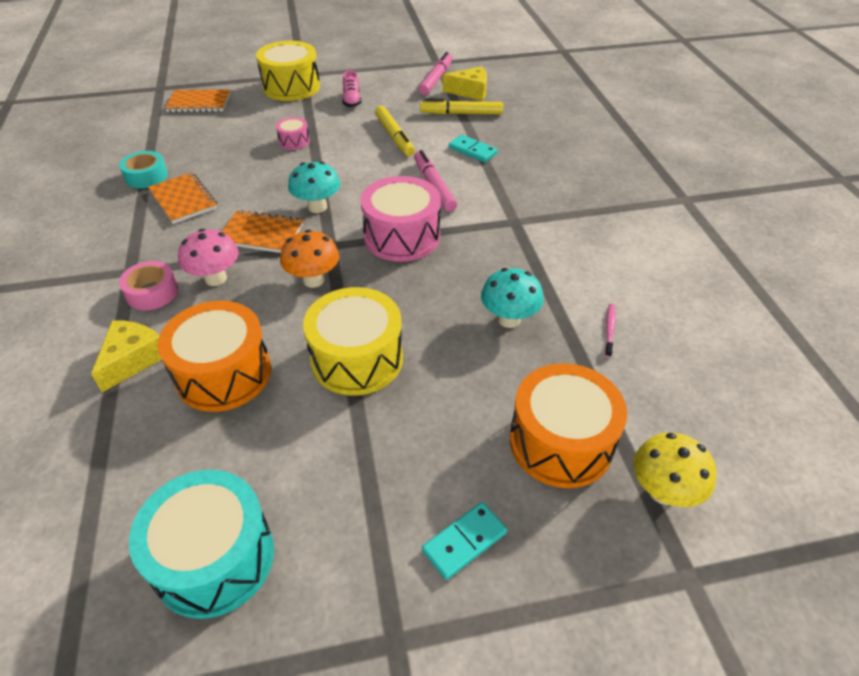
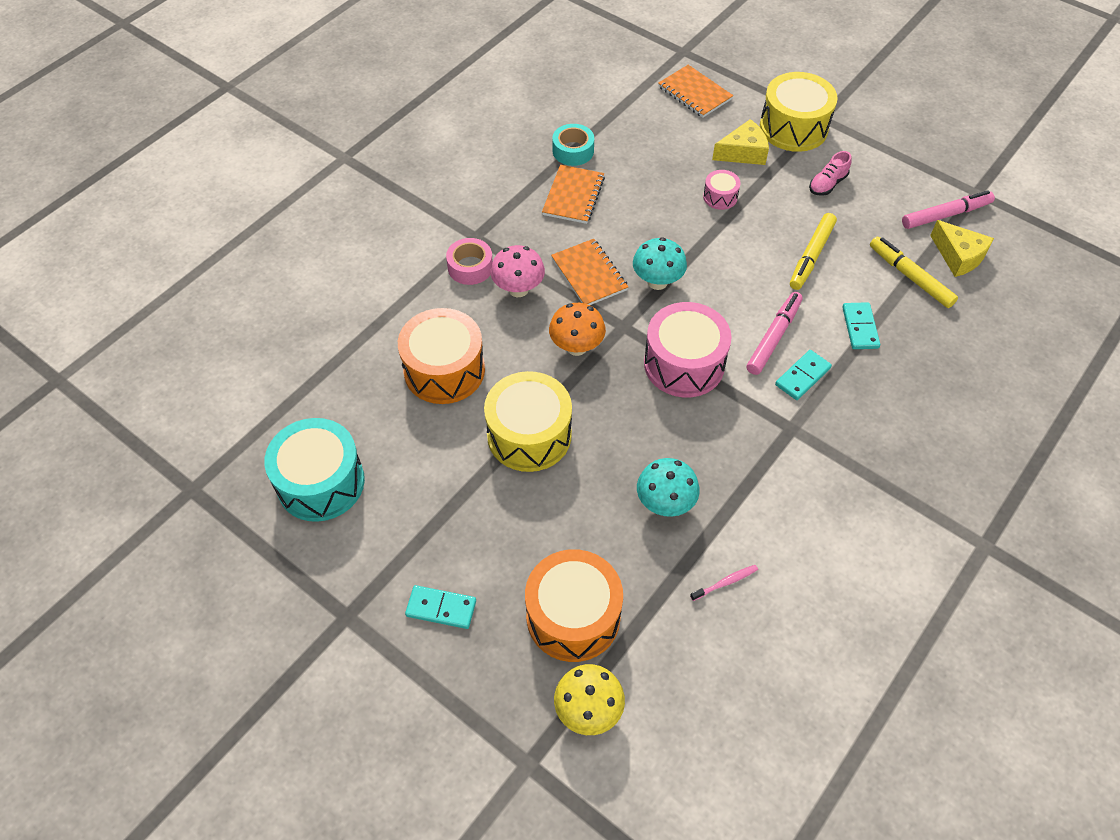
camera: 50 degrees right, 10 degrees up
(133, 359) = (409, 312): yellow cheese -> yellow cheese (743, 152)
(479, 193) = (802, 376): none -> turquoise domino

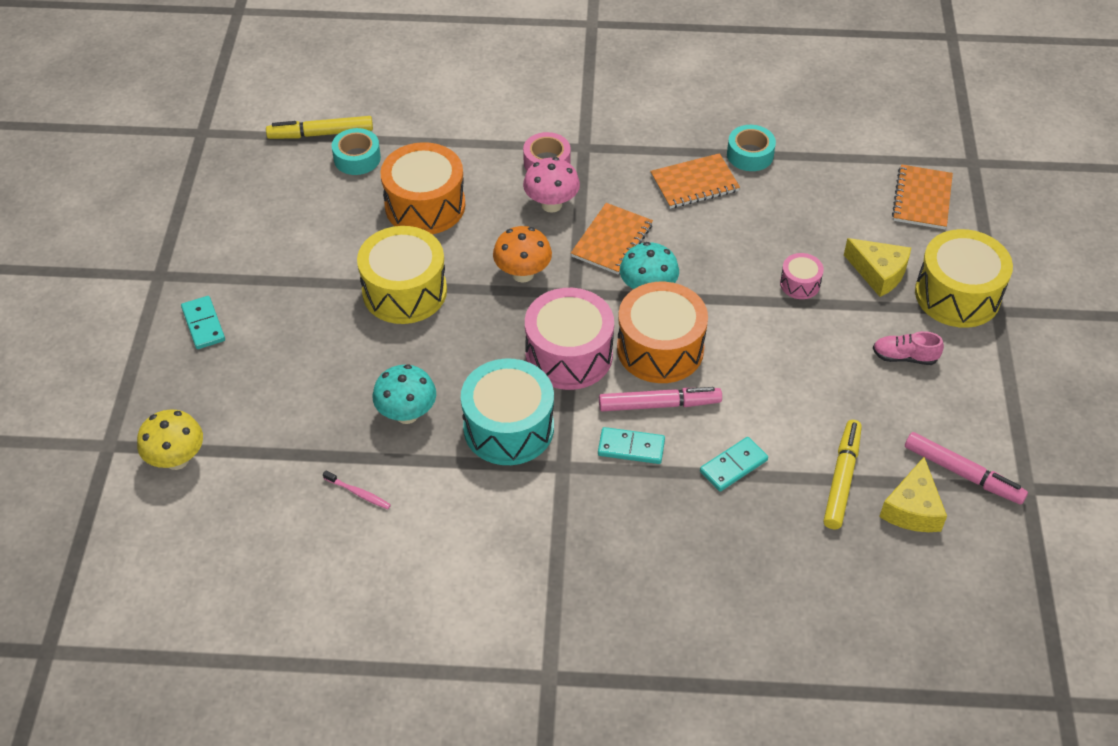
camera: 55 degrees right, 5 degrees down
(321, 482) = (261, 195): turquoise drum -> turquoise drum (508, 427)
(343, 388) = (357, 158): none -> turquoise tape
(573, 616) = (253, 408): orange drum -> orange drum (660, 348)
(811, 256) = (791, 387): yellow marker -> yellow marker (321, 134)

